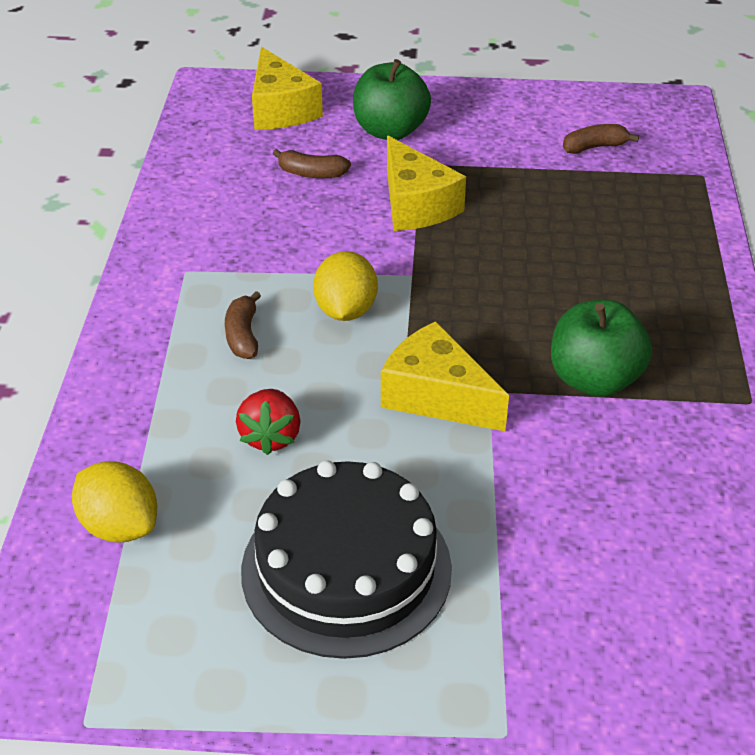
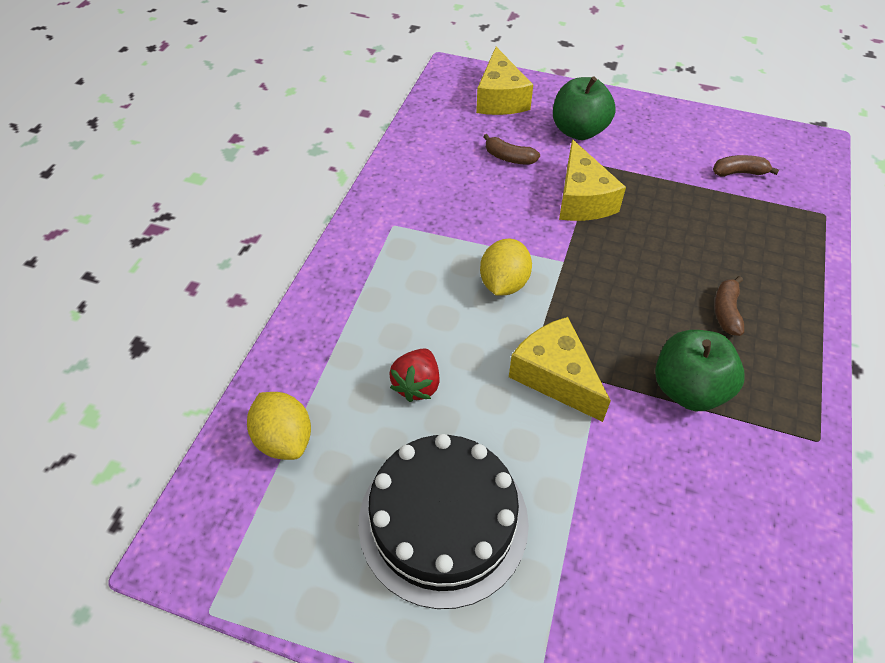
camera: 15 degrees right, 10 degrees up
(243, 335) = (420, 290): brown banana -> brown banana (726, 312)

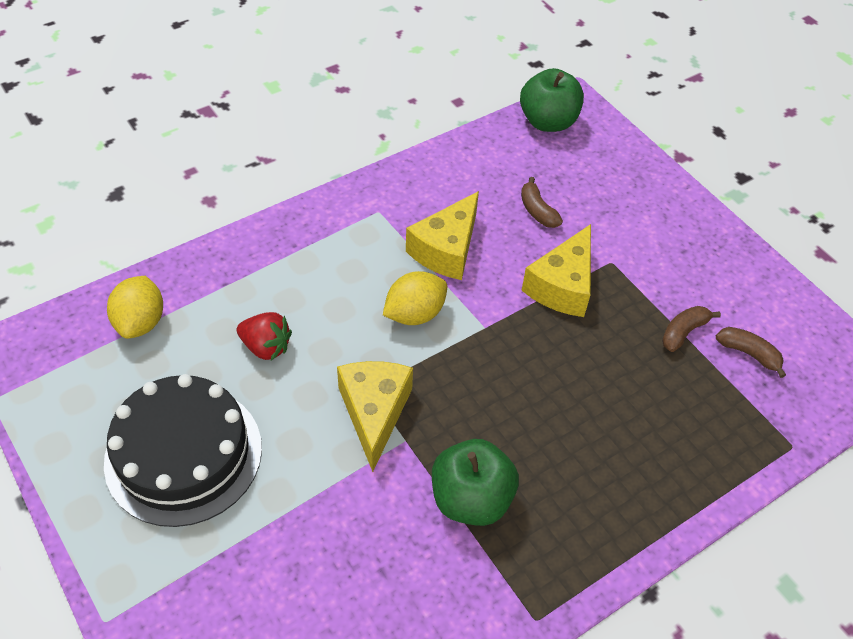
camera: 35 degrees right, 0 degrees up
(417, 385) = (266, 347): red strawberry -> red strawberry turned 120 degrees counterclockwise
(500, 98) = (589, 152): yellow cheese -> yellow cheese (446, 249)
(578, 131) = (630, 223): green apple -> green apple (548, 122)
(726, 312) = (581, 463): brown banana -> brown banana (683, 332)

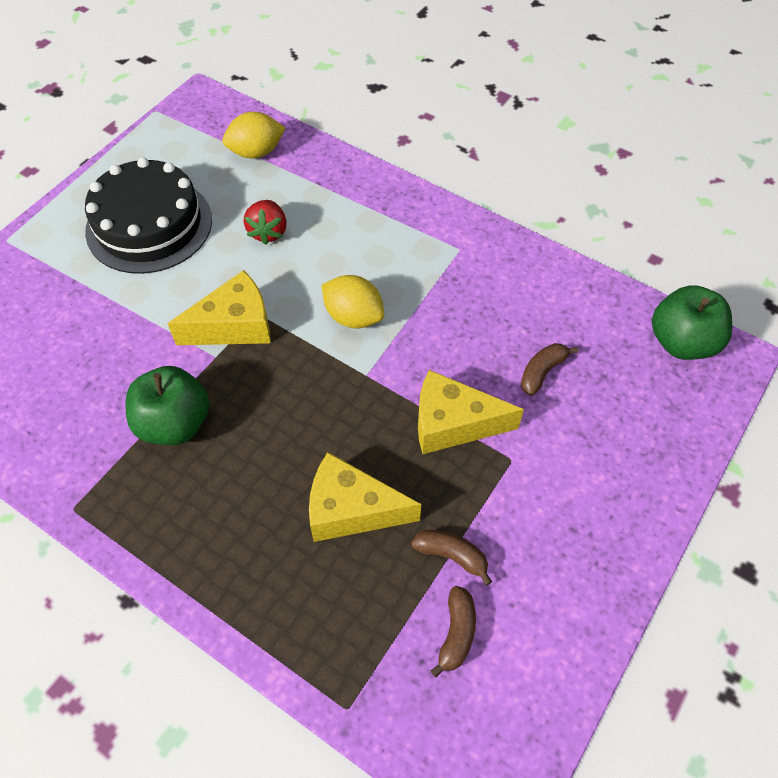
camera: 70 degrees right, 5 degrees up
(446, 249) = (443, 314): yellow cheese -> yellow cheese (351, 509)

